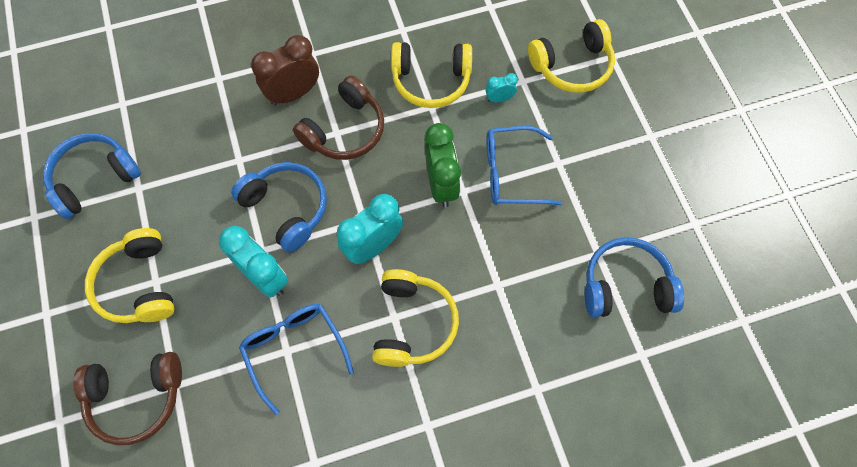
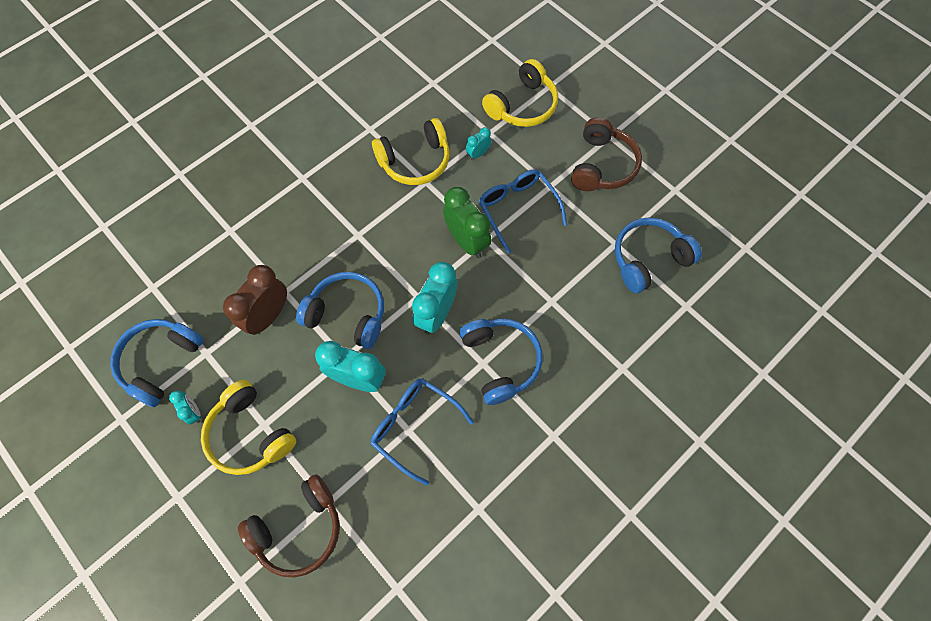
camera: 25 degrees left, 0 degrees up
(100, 240) = (194, 412): none -> turquoise clock
(293, 93) = (304, 217): brown clock -> brown clock (268, 316)
(345, 130) = (364, 230): brown headphones -> brown headphones (602, 165)
(413, 323) = (500, 361): yellow headphones -> blue headphones
(511, 173) = (517, 209): blue glasses -> blue glasses turned 90 degrees clockwise

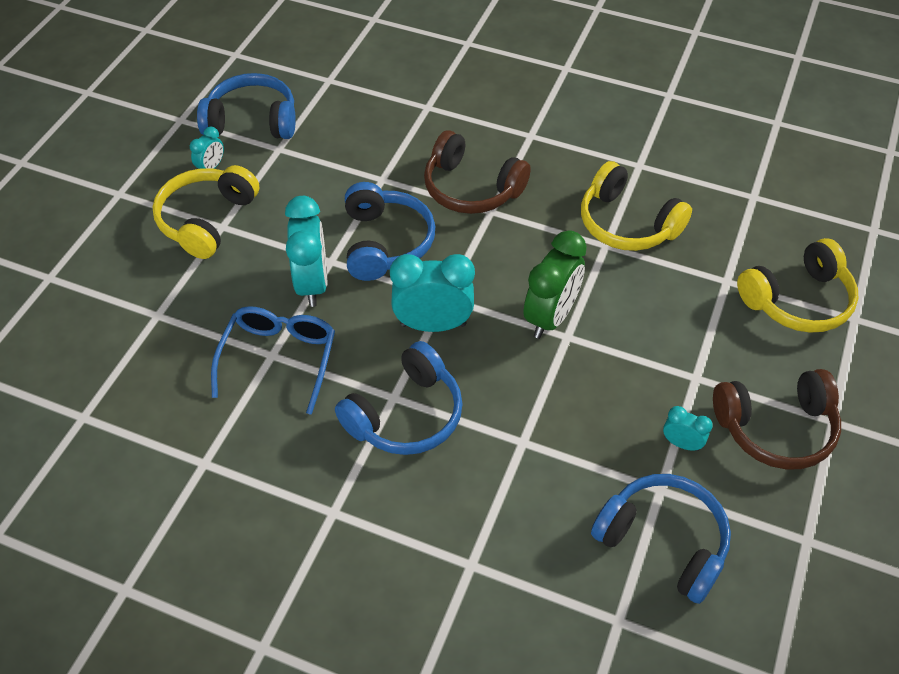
camera: 65 degrees right, 15 degrees down
(268, 316) = (346, 178): brown clock -> none
(299, 529) = (120, 302): brown headphones -> brown headphones (471, 188)
(478, 154) = (685, 281): turquoise clock -> turquoise clock (681, 443)
(517, 209) = (634, 353): blue glasses -> none
(522, 105) = (797, 300): yellow headphones -> yellow headphones turned 45 degrees counterclockwise

